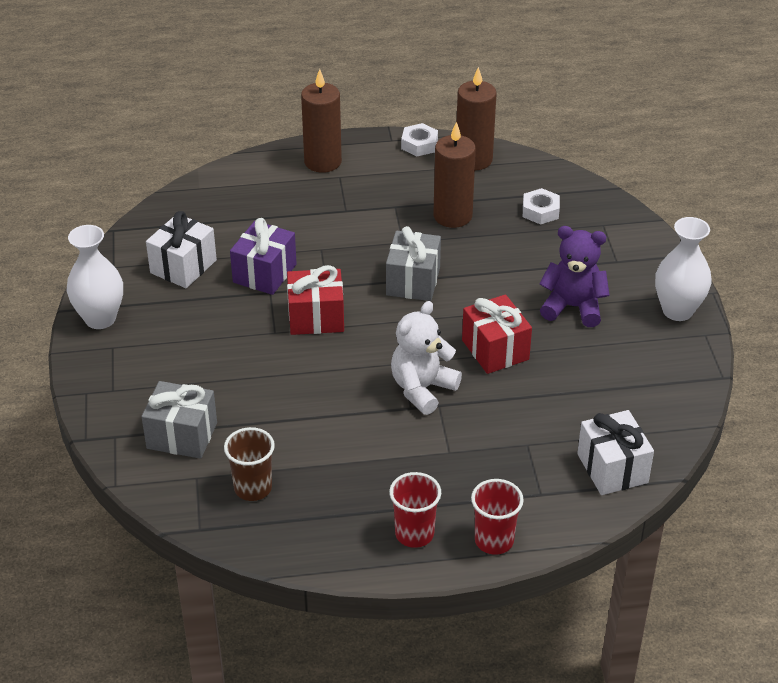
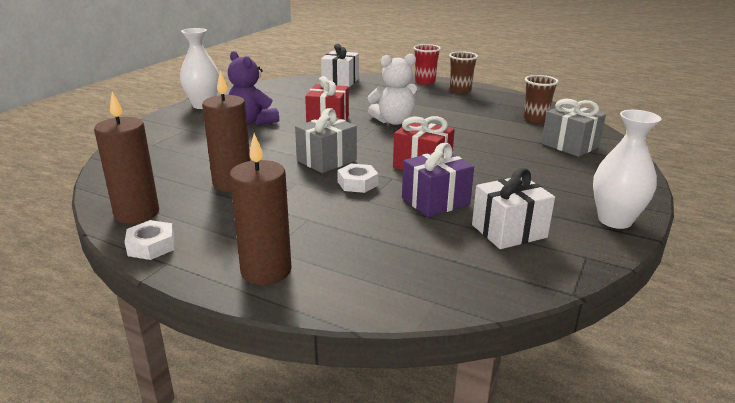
camera: 145 degrees left, 15 degrees down
(414, 534) = (460, 90): red cup -> brown cup
(540, 211) = (169, 164): white nut -> white nut (357, 183)

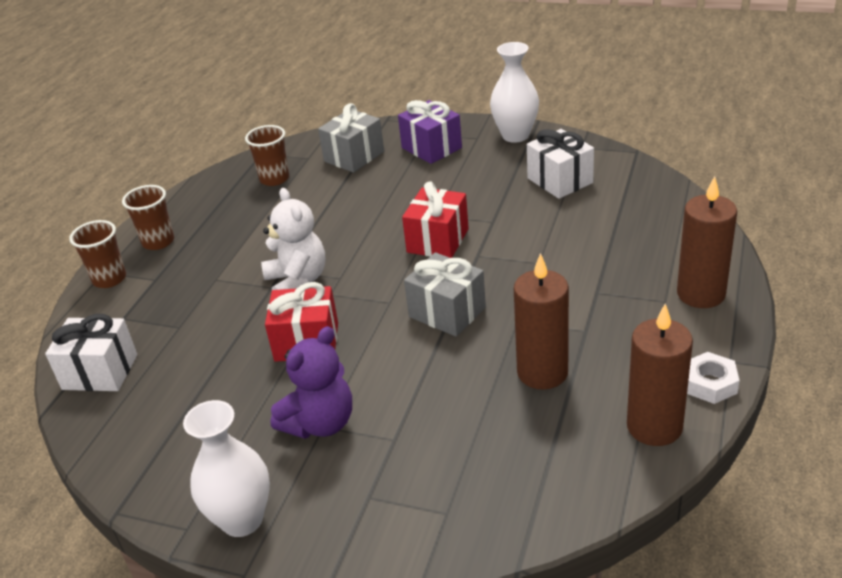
camera: 95 degrees left, 10 degrees up
(357, 183) = (502, 276): white nut -> none
(425, 82) = (109, 279): red cup -> brown cup
(435, 201) = (521, 222): purple gift -> purple gift (431, 148)

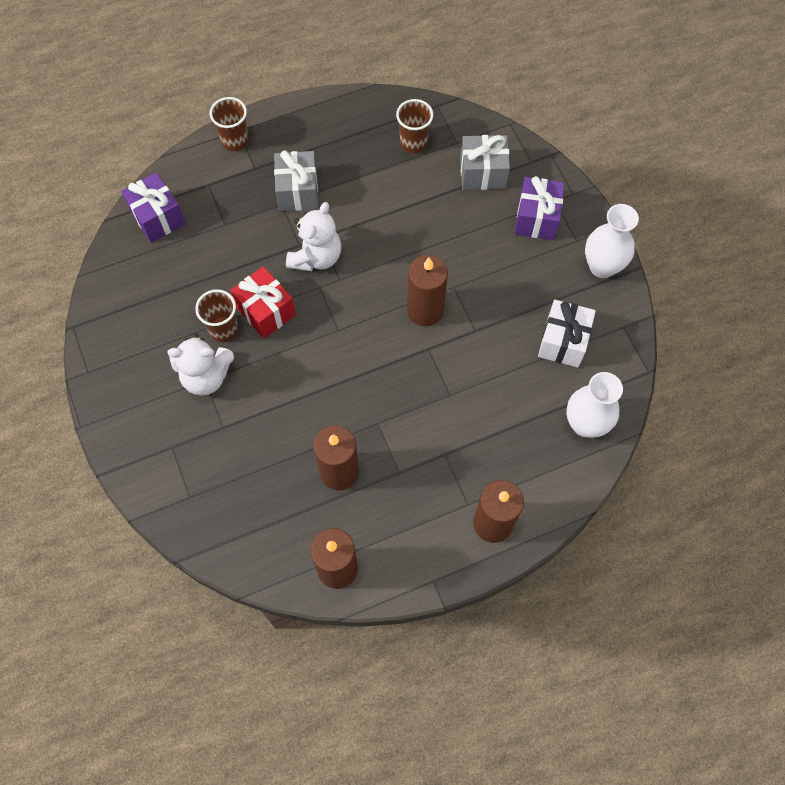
camera: 45 degrees right, 30 degrees up
(100, 372) = (158, 217): white gift -> purple gift
(158, 242) = (290, 134): brown cup -> brown cup (223, 329)
(242, 520) = (112, 395): white vase -> white vase (585, 424)
(320, 423) = (206, 376): purple teddy bear -> white teddy bear
(438, 240) = (425, 310): red gift -> brown candle
(447, 312) = (354, 373): grey gift -> grey gift (298, 191)
(710, 383) = (401, 580): white nut -> none

